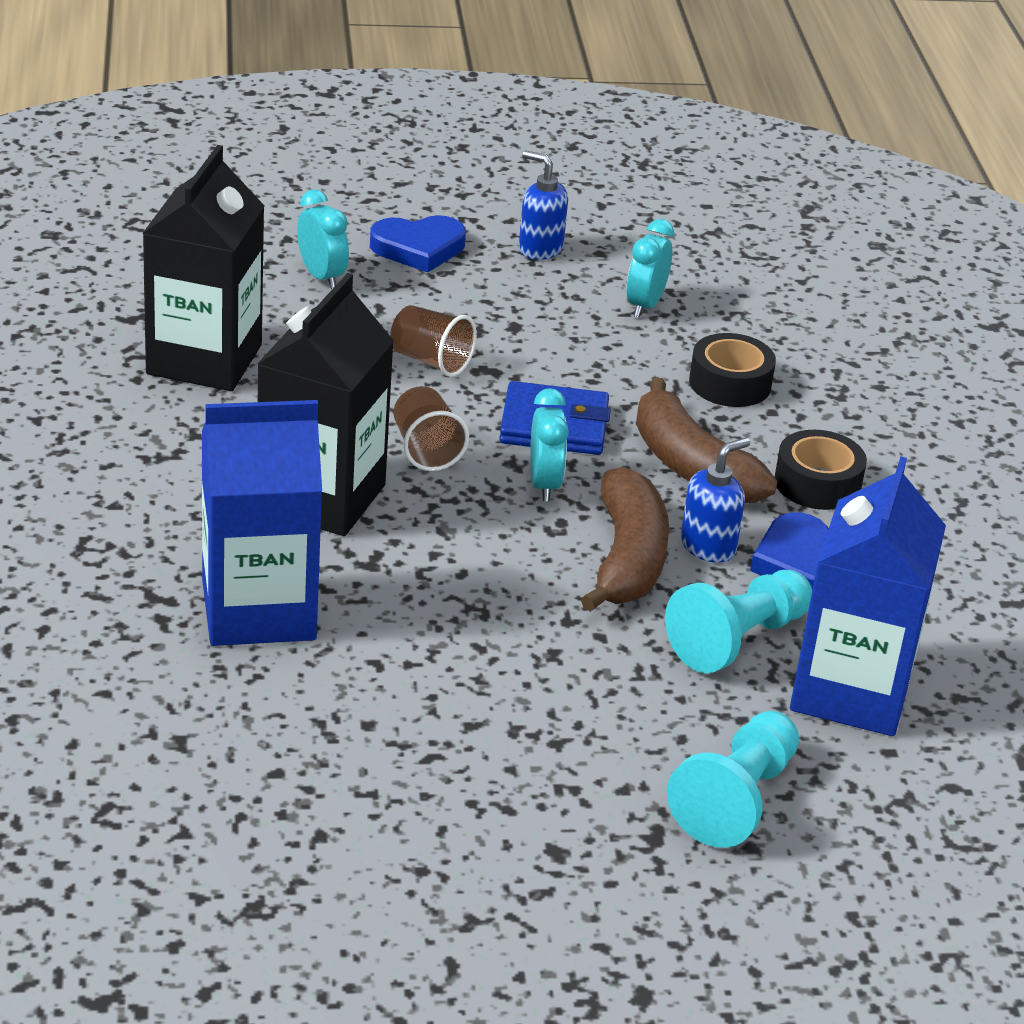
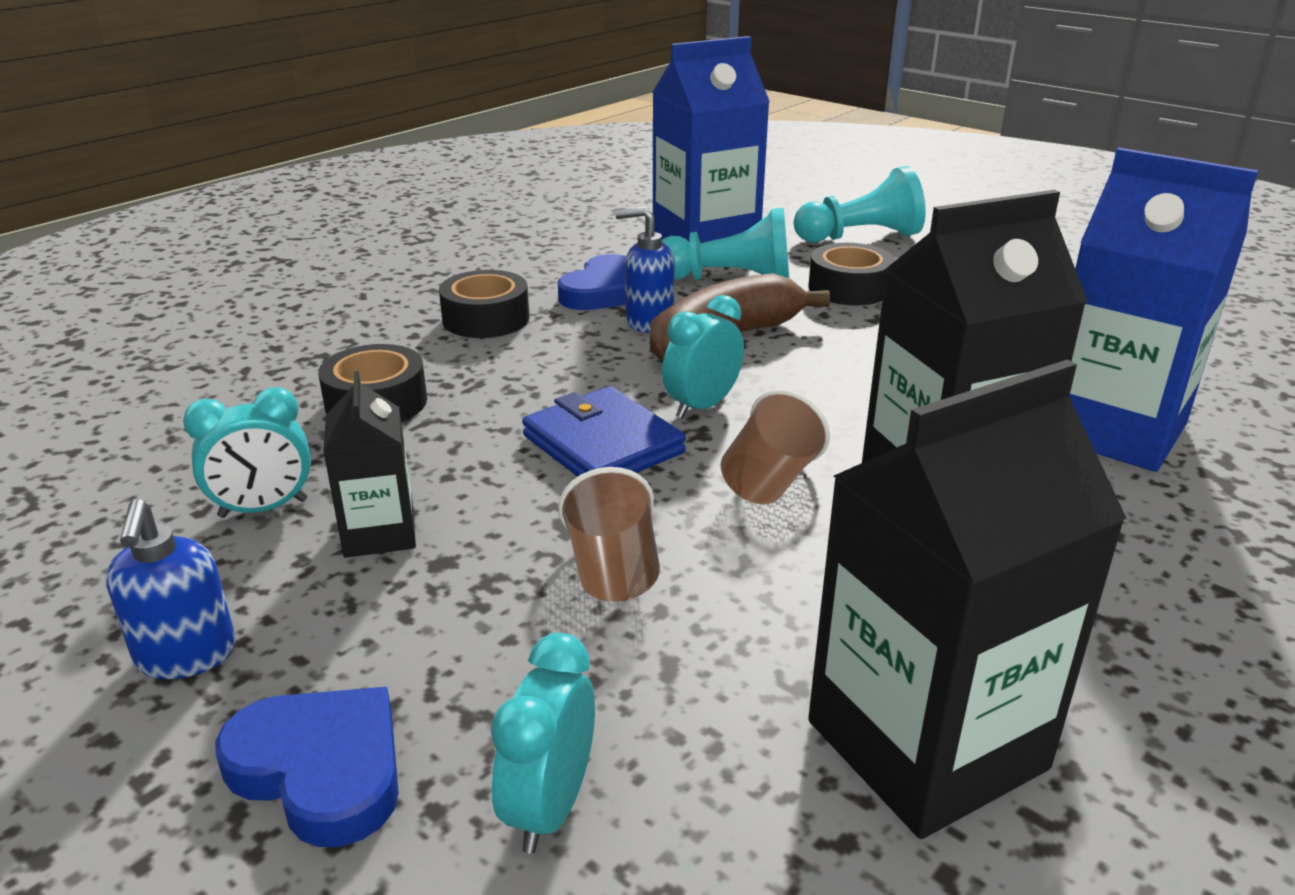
camera: 130 degrees left, 5 degrees down
(568, 323) = (379, 533): none -> black carton
(628, 688) = (849, 288): none -> black tape
(691, 466) = (551, 366): brown banana -> none

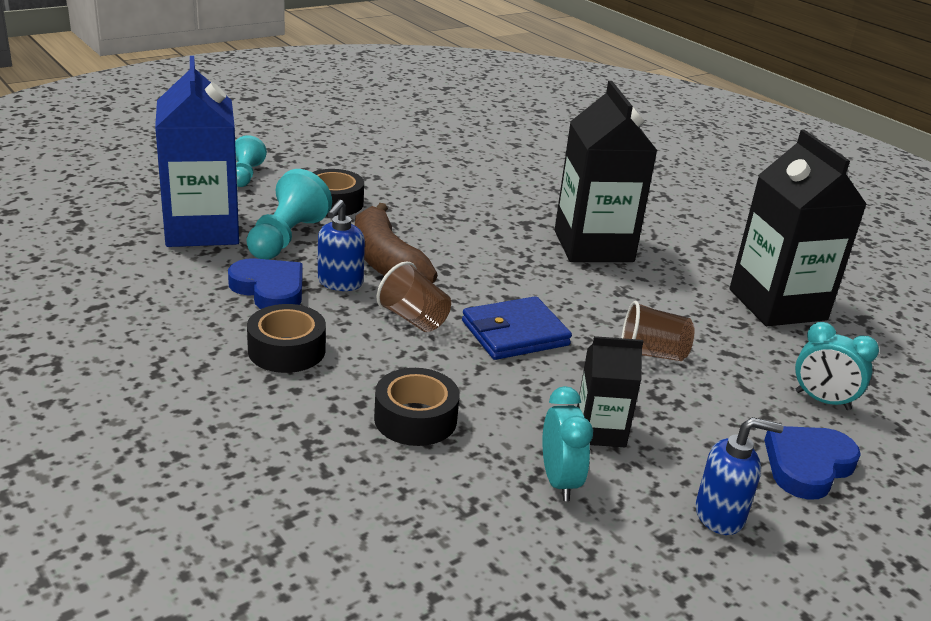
camera: 80 degrees left, 0 degrees up
(701, 406) = (479, 290): turquoise clock -> none
(769, 482) = (574, 290): brown cup -> brown cup (414, 319)
(860, 237) = (245, 175): turquoise pawn -> turquoise pawn, size x0.64
(1112, 430) = (549, 191): blue carton -> none

